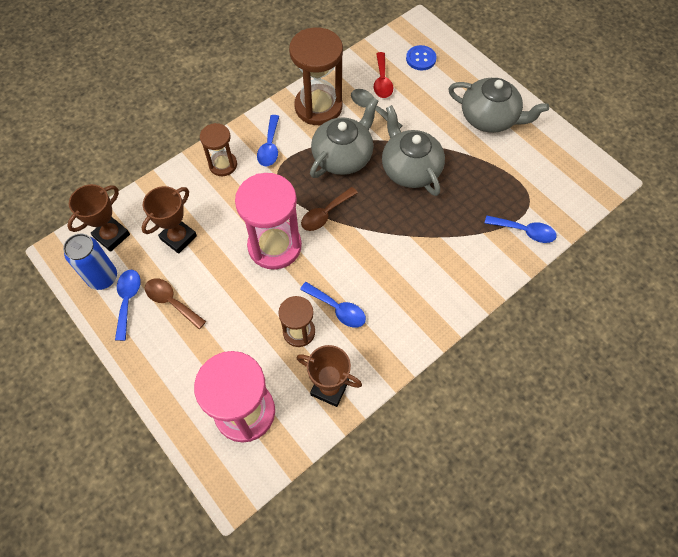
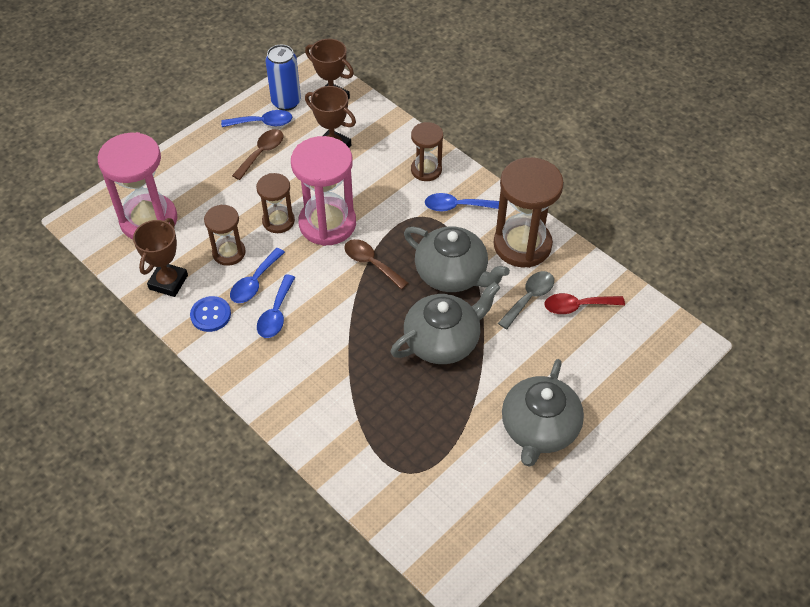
camera: 85 degrees right, 10 degrees down
(265, 287) = (278, 221): none -> brown hourglass
(421, 59) = (626, 347): blue button -> blue button (210, 315)
(524, 231) = (362, 465): blue spoon -> blue spoon (276, 314)

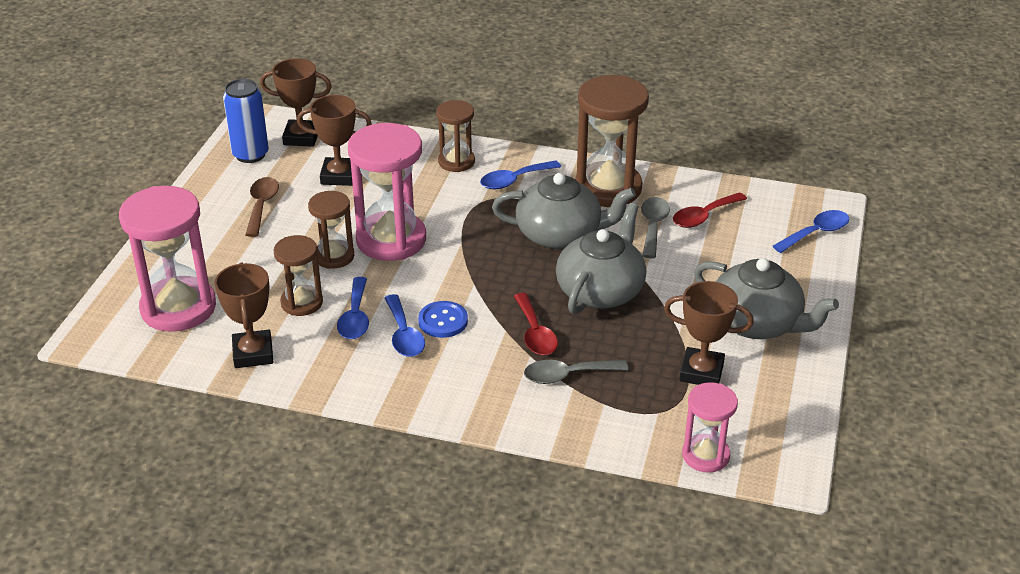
camera: 30 degrees left, 15 degrees down
(210, 315) = (330, 363): blue button -> blue button (443, 321)
(263, 123) = (239, 180): blue spoon -> blue spoon (816, 233)
(361, 405) = (567, 375): none -> grey spoon
(366, 357) = (535, 333): none -> red spoon
(371, 263) = (468, 256): brown spoon -> none
(406, 528) = (705, 455): none -> pink hourglass
(461, 452) = (701, 372): none -> brown trophy
(539, 428) = (757, 323): grey teapot -> grey teapot turned 45 degrees counterclockwise

